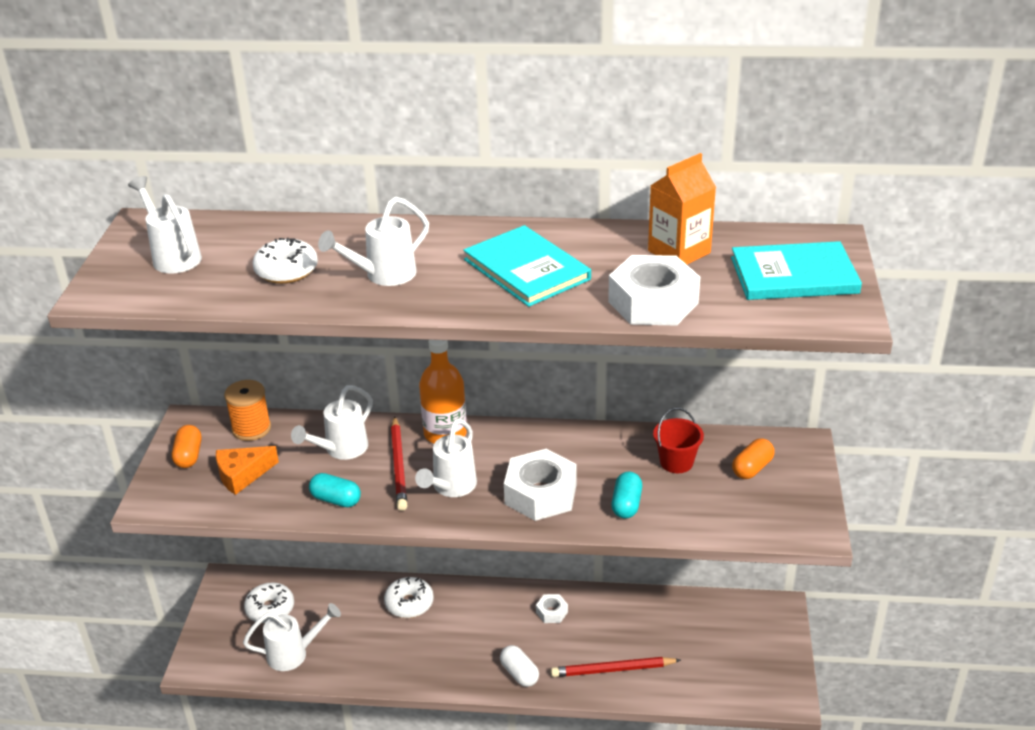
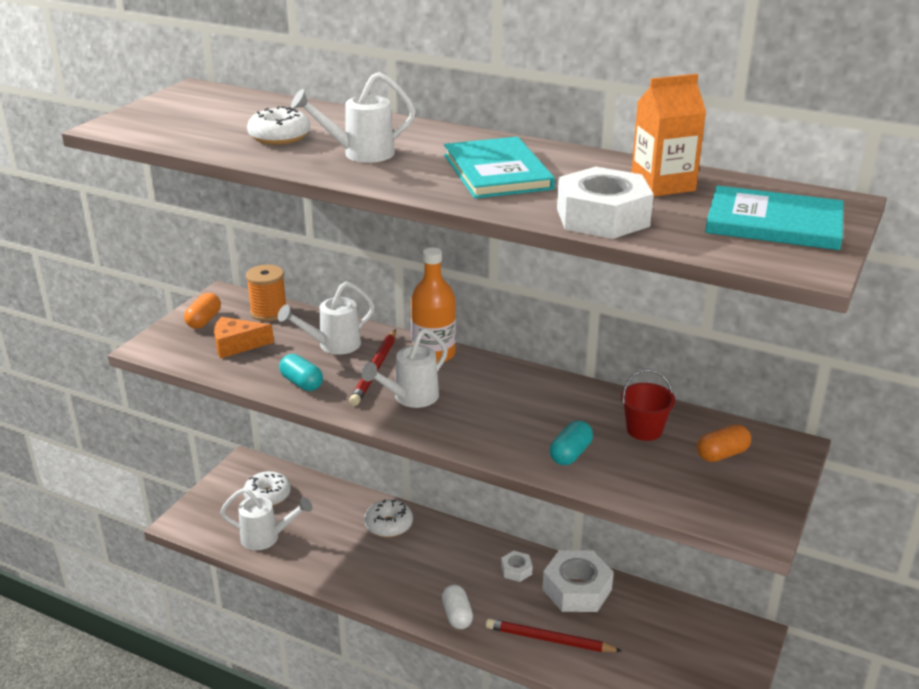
camera: 20 degrees right, 5 degrees down
(173, 256) = (196, 112): white watering can -> none
(540, 494) = (491, 424): white nut -> white nut (577, 589)

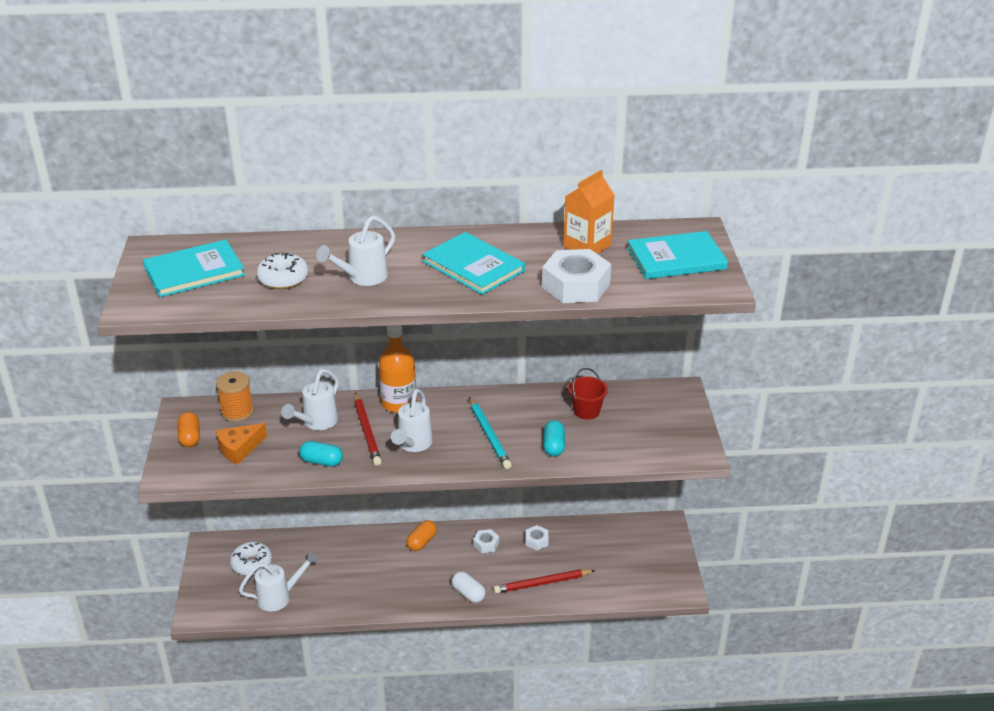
camera: 30 degrees left, 5 degrees up
(205, 113) = (194, 271): none -> turquoise book
(389, 525) = (368, 548): white donut -> none
(503, 417) = (489, 435): none -> turquoise pencil
(577, 589) = (536, 541): white nut -> white nut, size x0.48
(722, 454) = (645, 411): orange capsule -> orange capsule (421, 542)

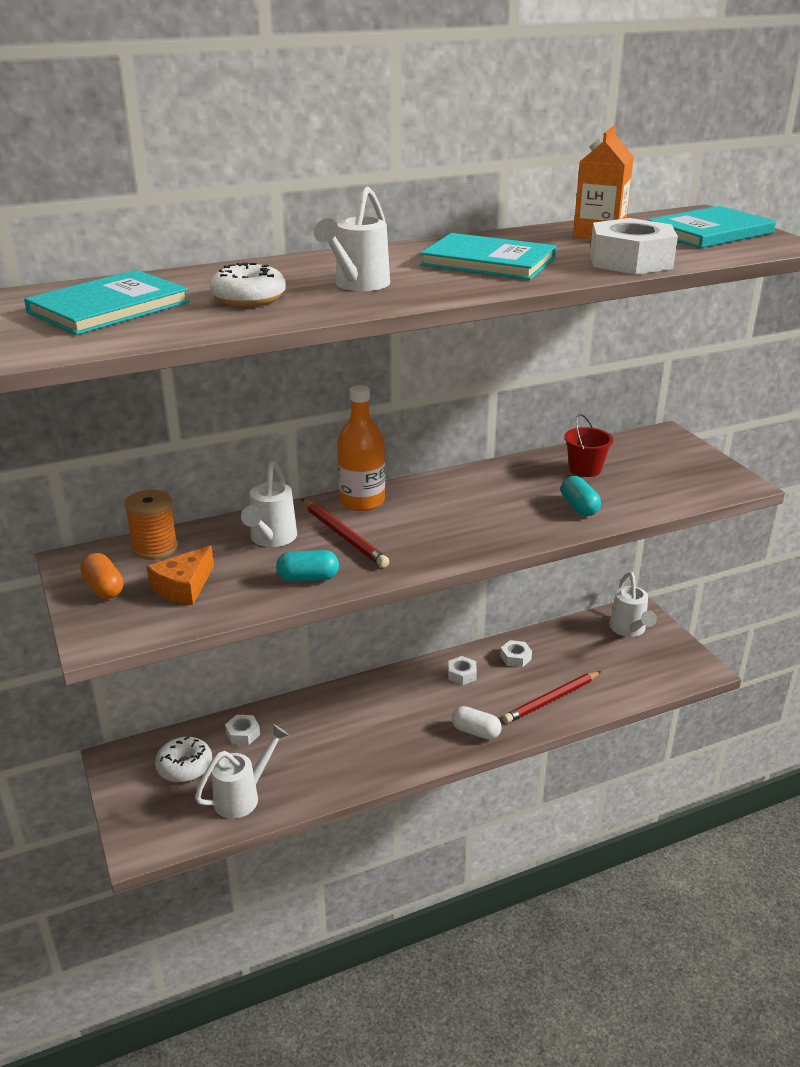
camera: 20 degrees left, 5 degrees down
(302, 549) = (243, 734): none -> white nut
(413, 445) = (412, 538): white watering can -> white watering can (629, 630)
(421, 542) = (386, 690): orange capsule -> none
(489, 435) = (496, 511): turquoise pencil -> none

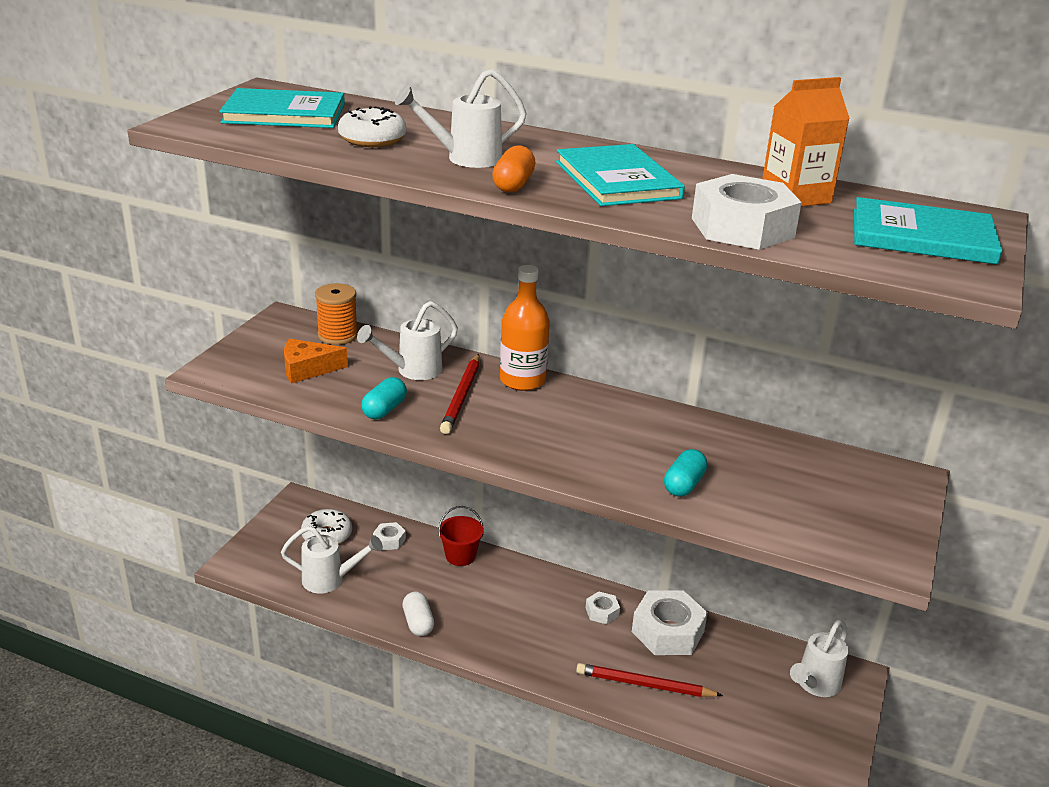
camera: 45 degrees right, 0 degrees up
(104, 588) = (267, 343): orange capsule -> orange capsule (513, 185)
(308, 578) = (384, 410): turquoise capsule -> turquoise capsule turned 75 degrees clockwise
(476, 732) = (544, 660): white capsule -> white capsule (418, 623)
(515, 658) = (667, 631): white nut -> white nut, size x2.08
(585, 469) = (757, 460): red bucket -> red bucket (460, 556)

